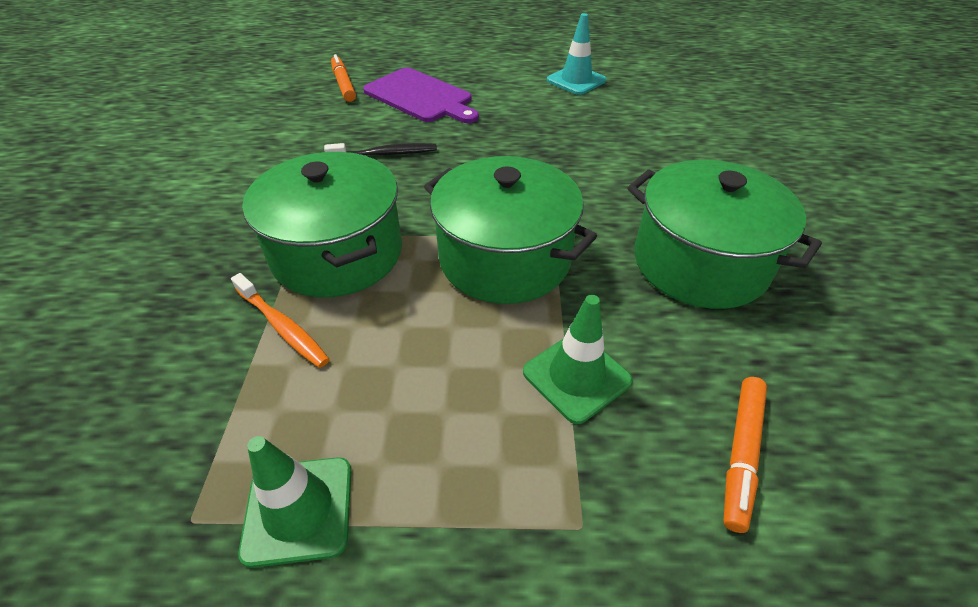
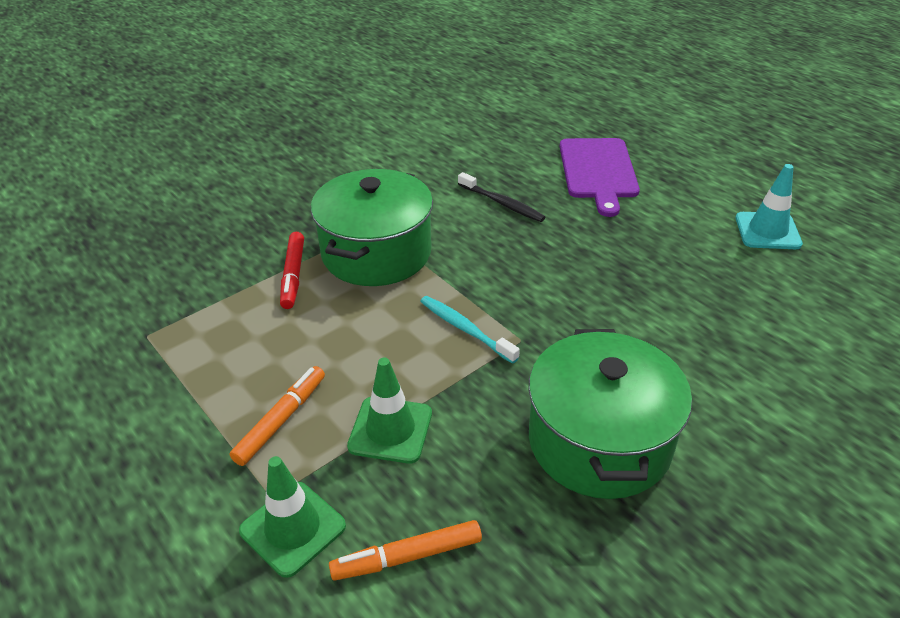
camera: 50 degrees right, 5 degrees down
(282, 326) = (293, 275): orange toothbrush -> red marker
(298, 510) = (183, 369): green traffic cone -> green traffic cone (293, 528)
(343, 84) = (555, 130): orange marker -> orange marker (281, 420)
(505, 258) = (465, 329): green pot -> turquoise toothbrush

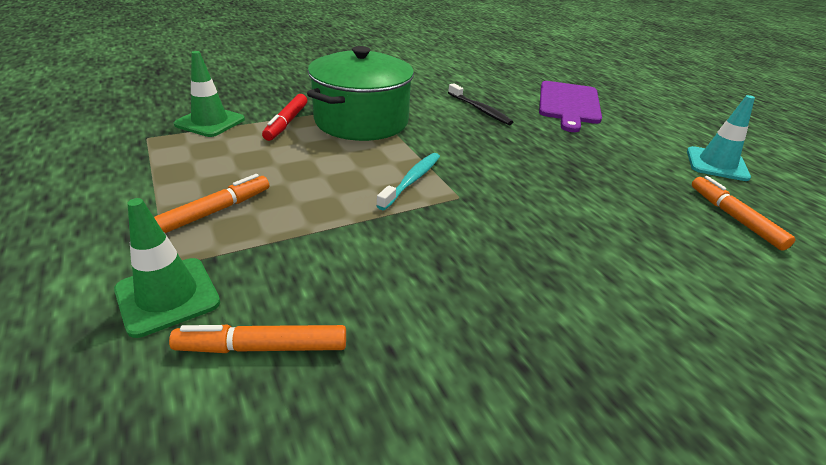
camera: 10 degrees right, 5 degrees down
(390, 430) = (306, 238): green traffic cone -> green traffic cone (210, 122)
(465, 329) = (412, 180): turquoise toothbrush -> turquoise toothbrush turned 60 degrees clockwise
(599, 441) = (507, 289): green pot -> none
(791, 303) = (734, 218): none -> orange marker

